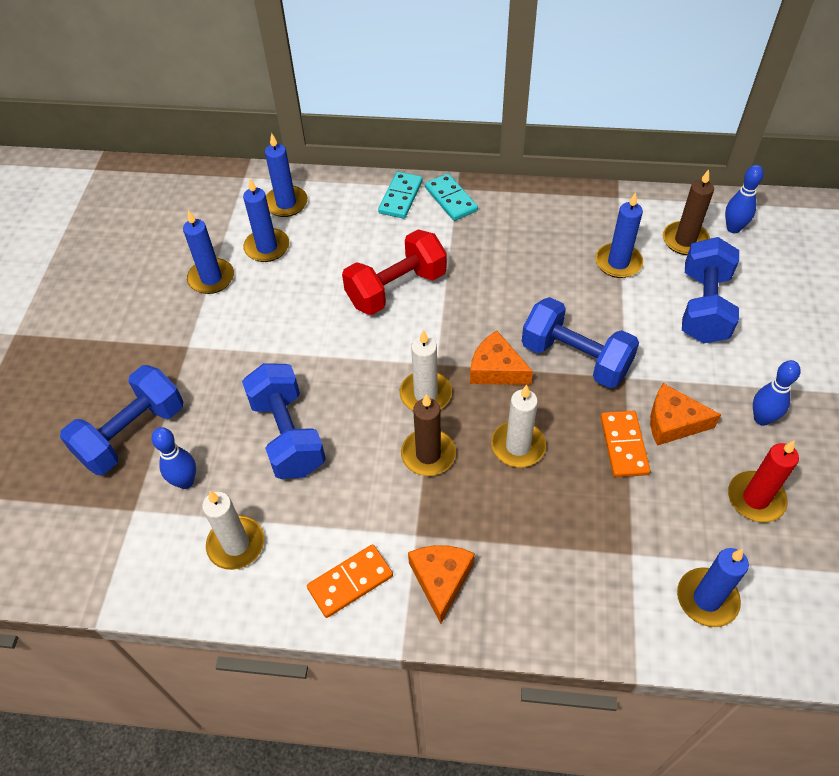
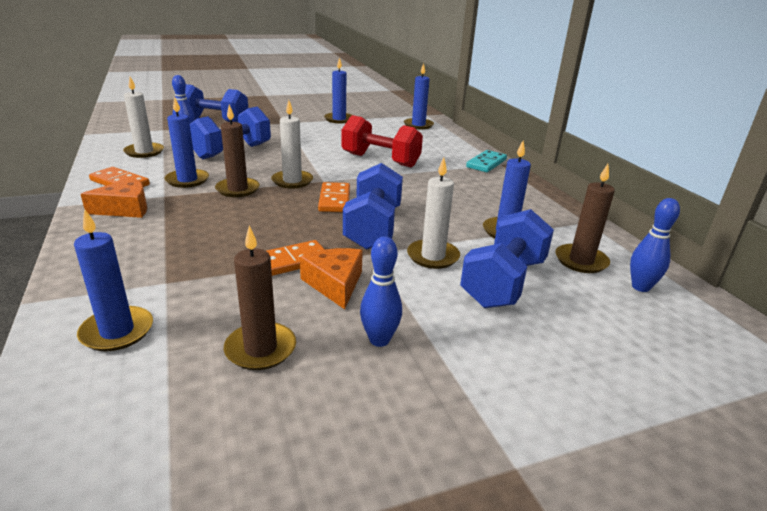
camera: 60 degrees right, 25 degrees down
(267, 247) = (377, 126): blue candle -> blue candle (187, 180)
(400, 197) = (466, 150): turquoise domino -> none
(496, 369) = (334, 200): orange cheese -> orange domino
(518, 446) = (263, 218): white candle -> white candle (433, 256)
(703, 307) = (503, 282): blue dumbbell -> blue dumbbell turned 45 degrees counterclockwise
(755, 498) = (260, 349): red candle -> brown candle

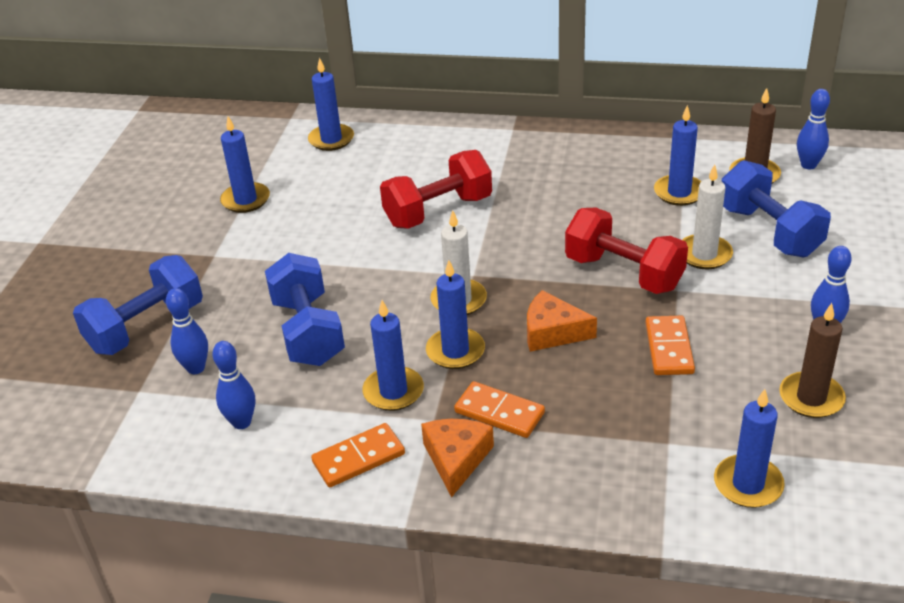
camera: 55 degrees left, 10 degrees up
(144, 152) = (241, 422): white candle -> blue bowling pin
(237, 189) = (455, 351): brown candle -> blue candle
(334, 200) = (537, 280): orange domino -> orange domino (499, 412)
(335, 284) = (725, 329): orange cheese -> orange cheese (552, 332)
(373, 228) = (624, 273): blue dumbbell -> red dumbbell
(486, 163) = (505, 138): turquoise domino -> none

